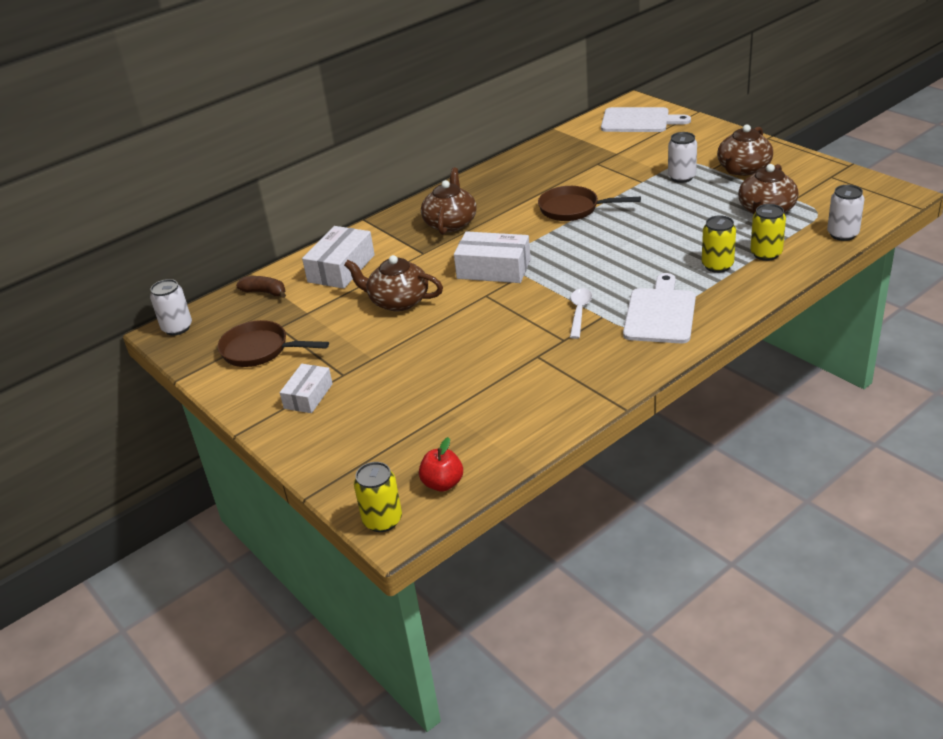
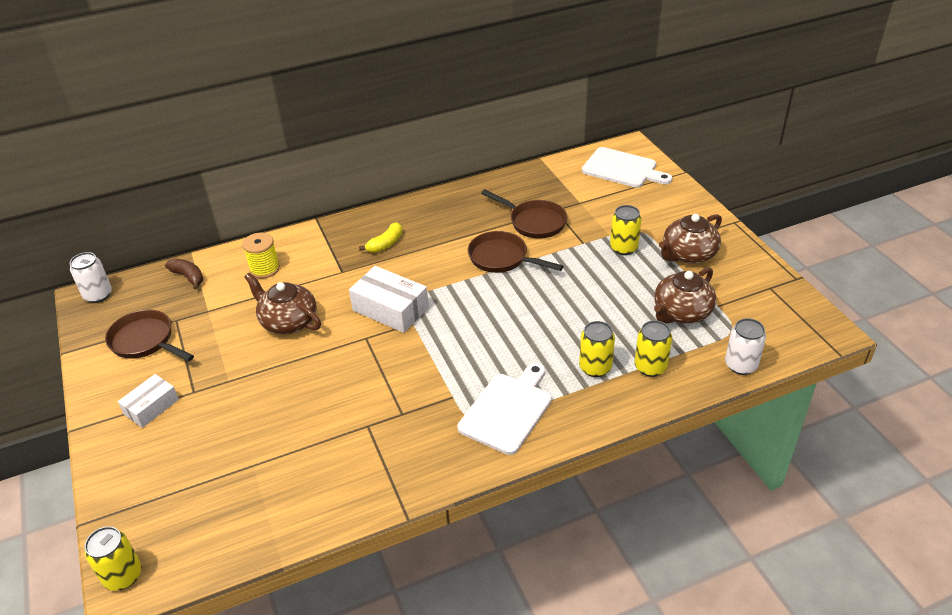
camera: 15 degrees right, 5 degrees up
(341, 268) = (265, 269): white box -> yellow spool
(443, 483) = (197, 551): red apple -> none
(450, 223) = (385, 244): brown teapot -> yellow banana
(579, 312) = (435, 385): white spoon -> none
(584, 176) = (534, 222): none -> brown pan
(681, 177) = (623, 248): white can -> yellow can

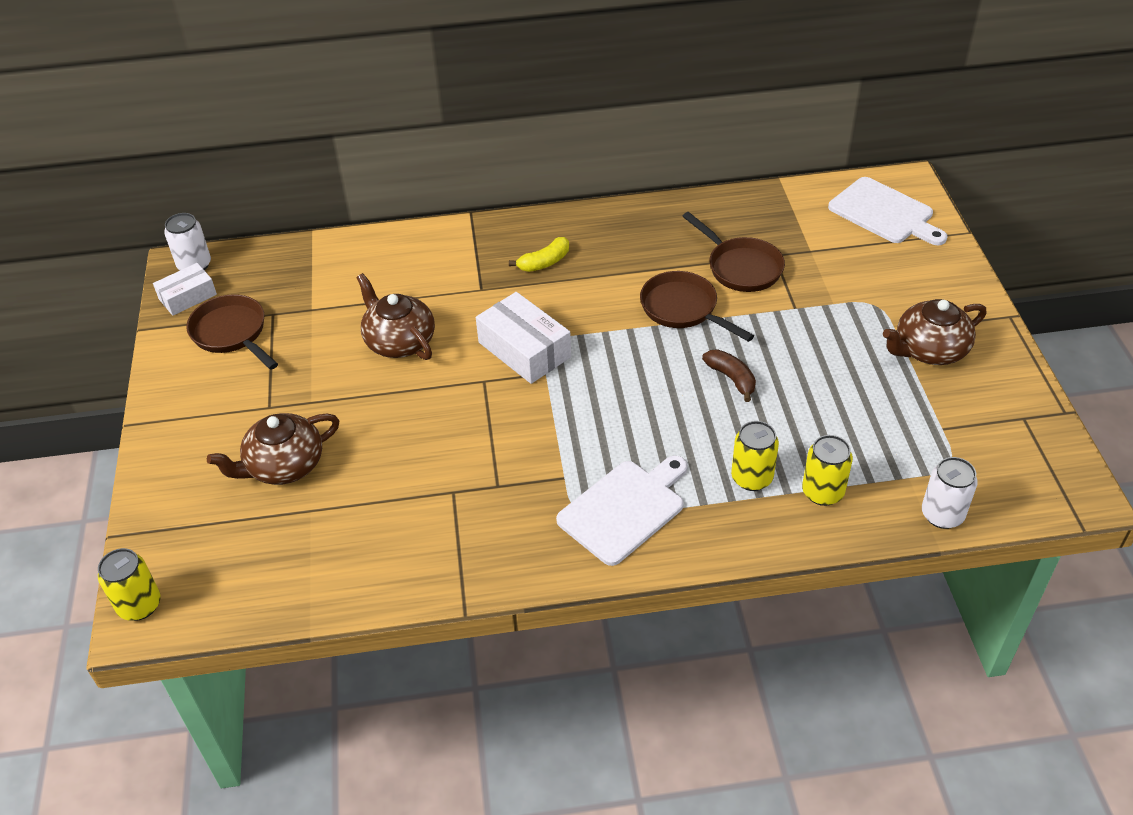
camera: 15 degrees right, 5 degrees up
(151, 407) = (218, 415): white box -> white box (187, 297)
(188, 277) = (300, 262): brown banana -> brown banana (731, 378)
(265, 269) = (391, 268): yellow spool -> none
(623, 248) = (845, 325): yellow can -> none
(681, 312) = (890, 428): brown teapot -> brown teapot (284, 466)

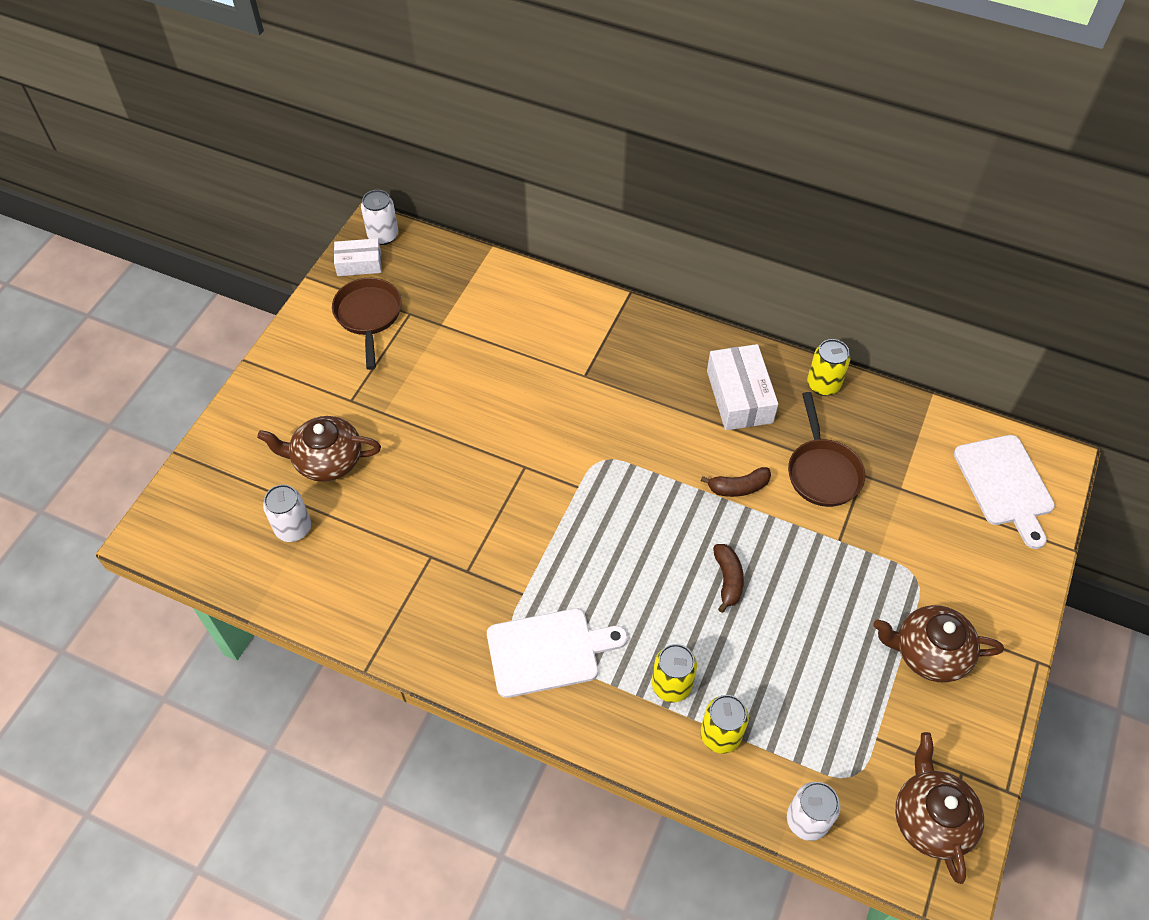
camera: 30 degrees right, 10 degrees up
(139, 605) = (157, 523): yellow can -> yellow can (823, 384)
(294, 537) = (293, 528): none -> white can
(399, 341) = (486, 392): brown teapot -> brown teapot (931, 818)
(524, 350) = (577, 454): white box -> white box (739, 396)
(544, 262) = (655, 376): yellow banana -> none
(683, 309) = (738, 487): brown pan -> brown banana

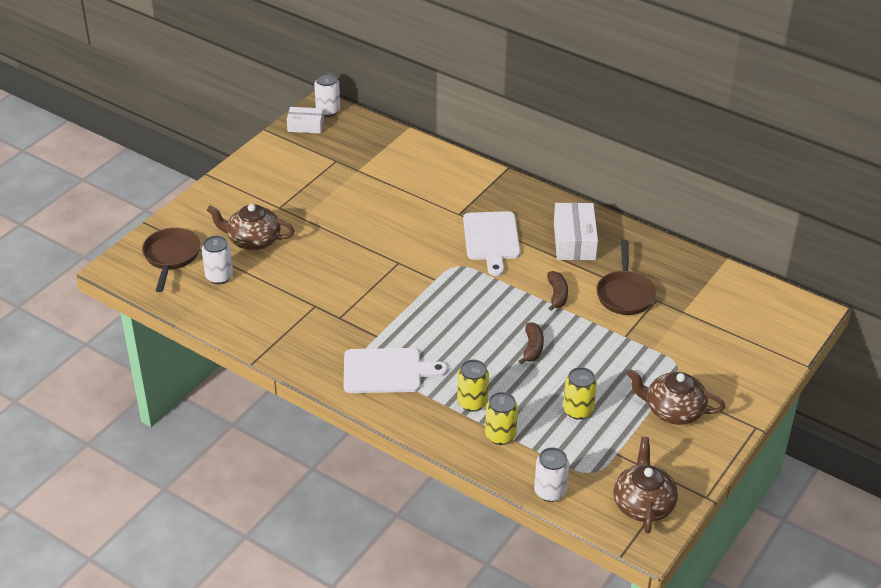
camera: 10 degrees right, 15 degrees down
(368, 316) = (305, 159): brown pan -> brown pan (171, 257)
(738, 487) = (557, 295): brown banana -> brown banana turned 90 degrees counterclockwise
(823, 384) = (642, 241): yellow can -> yellow can (578, 410)
(1005, 485) = (766, 320): white cutting board -> white cutting board (491, 239)

